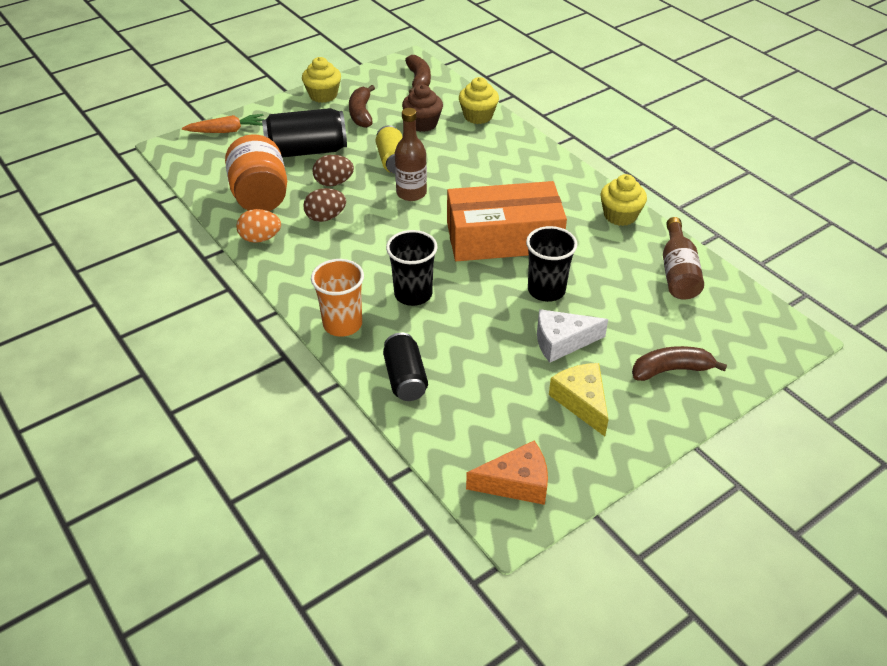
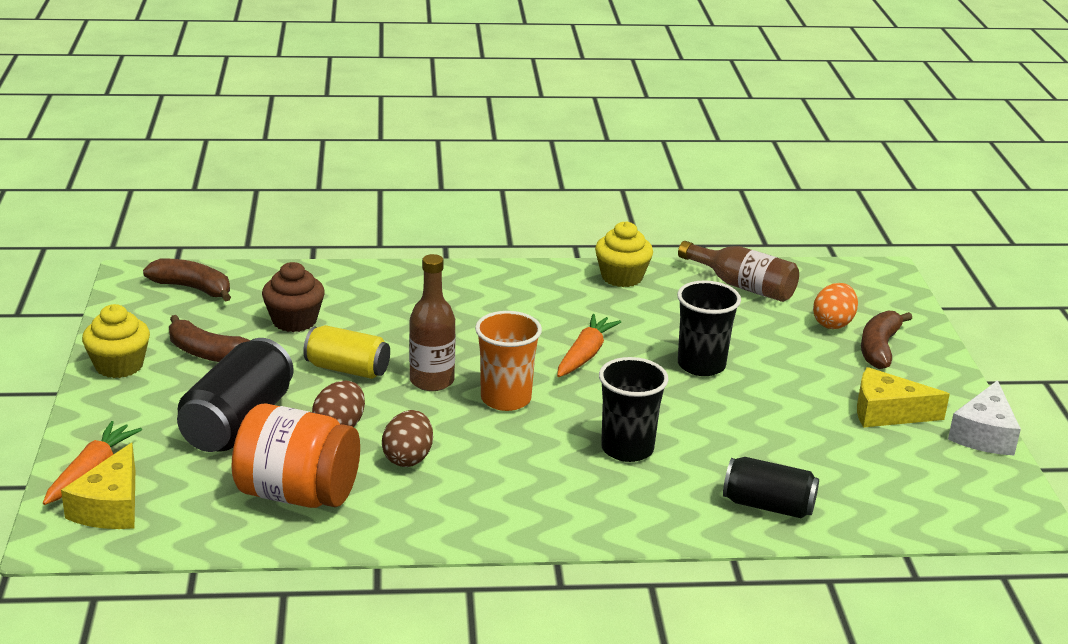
camera: 60 degrees left, 15 degrees down
(204, 148) = (110, 506): none -> yellow cheese
(260, 238) = (395, 524): orange egg -> orange egg (833, 323)
(342, 324) = (635, 517): orange cup -> orange cup (506, 399)
(478, 116) = (330, 281): yellow cupcake -> none
(503, 237) = (585, 355): orange box -> orange carrot
(516, 483) = (974, 494): orange cheese -> none
(562, 342) = (790, 388): white cheese -> white cheese (984, 434)

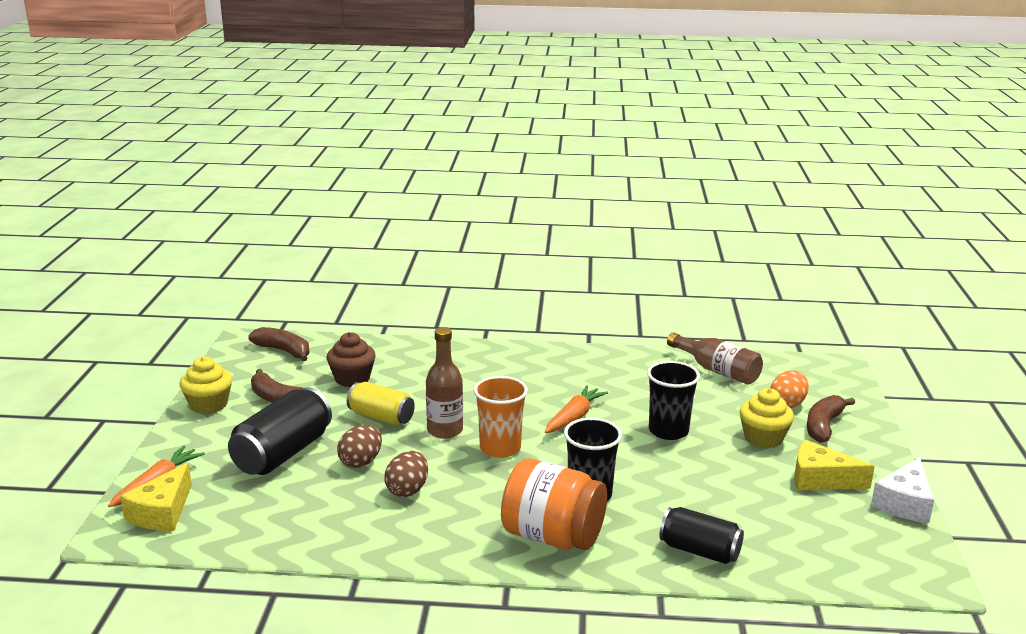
camera: 10 degrees right, 5 degrees down
(298, 494) = (310, 513): orange jar -> orange jar (552, 536)
(622, 277) = (619, 359): yellow cupcake -> yellow cupcake (763, 438)

